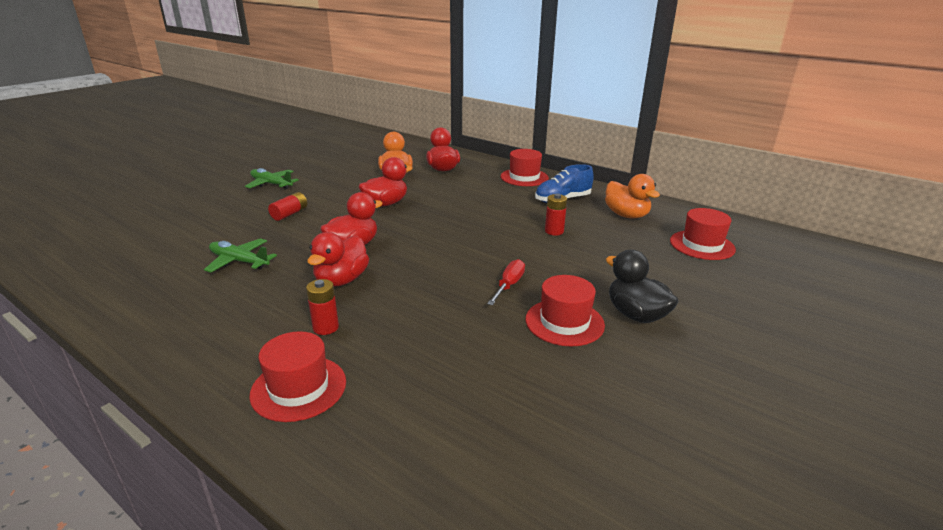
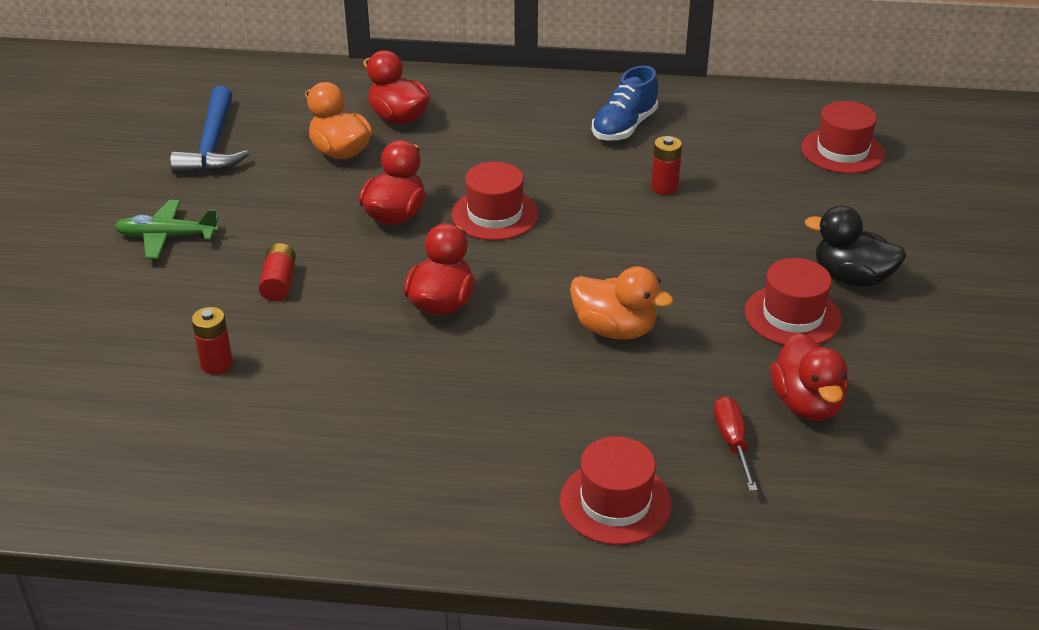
camera: 30 degrees left, 10 degrees up
(239, 261) = (322, 385): green plane -> none
(325, 327) = (555, 427): red battery -> red battery (216, 364)
(341, 280) = (493, 359): red duck -> red duck (807, 404)
(343, 159) = (213, 145): none -> blue hammer
(509, 285) = (691, 289): red screwdriver -> red screwdriver (732, 441)
(524, 177) = (533, 98): red hat -> red hat (494, 214)
(626, 215) = (724, 129): orange duck -> orange duck (614, 329)

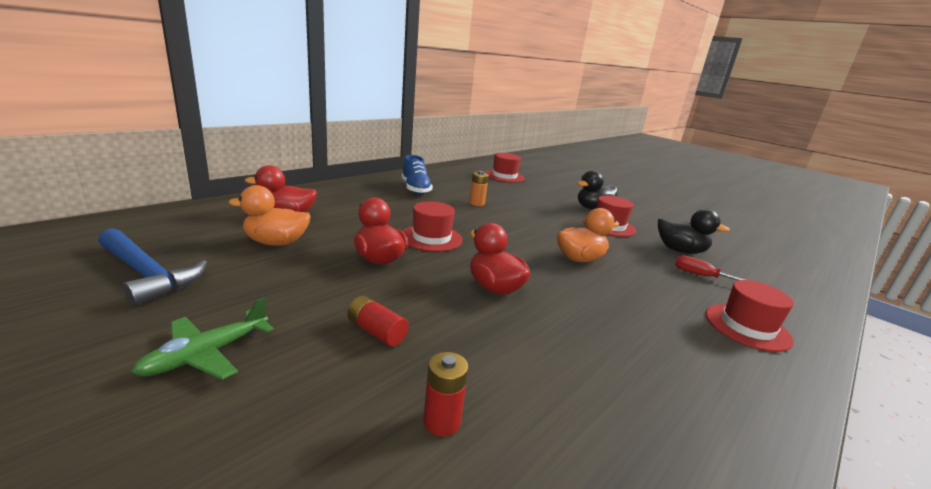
camera: 55 degrees left, 15 degrees down
(664, 187) = (477, 203): red battery -> orange battery
(807, 404) = (680, 250): red duck -> black duck

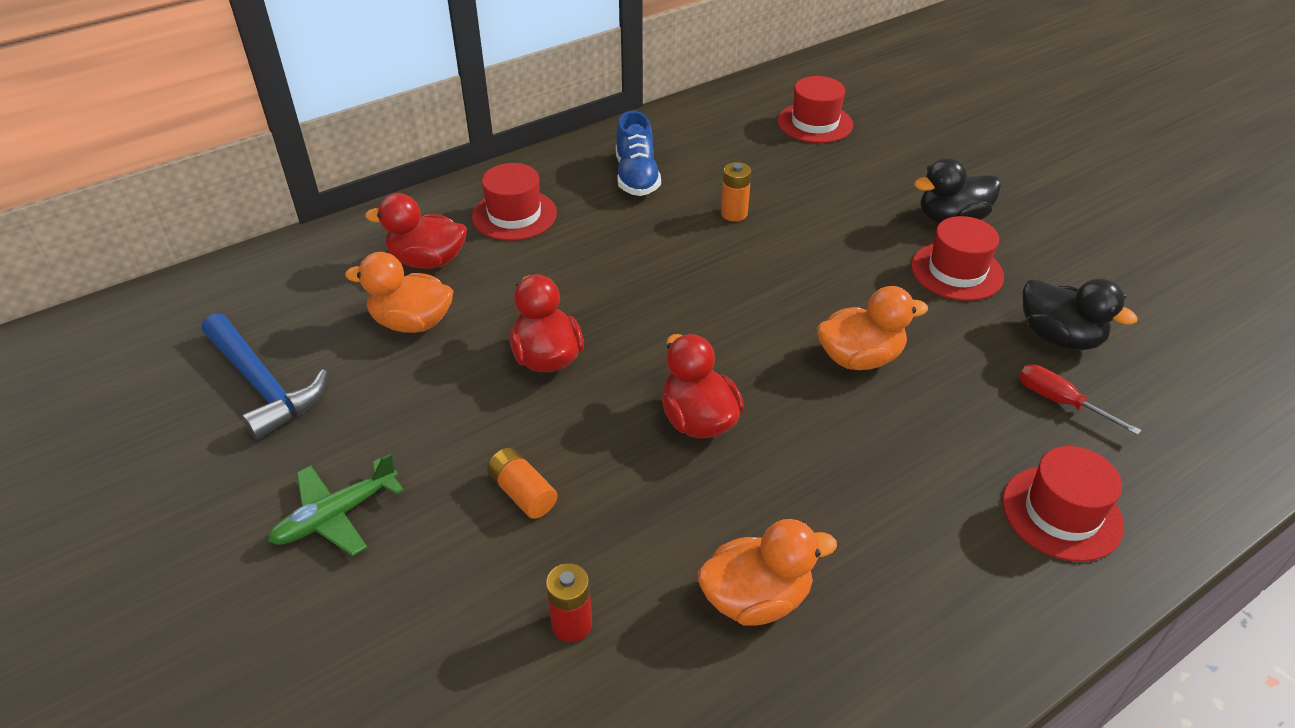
camera: 15 degrees right, 20 degrees up
(376, 332) = (523, 493): red battery -> orange battery
(431, 238) = (634, 309): red hat -> red hat (514, 215)
(586, 389) = (756, 598): none -> orange duck

